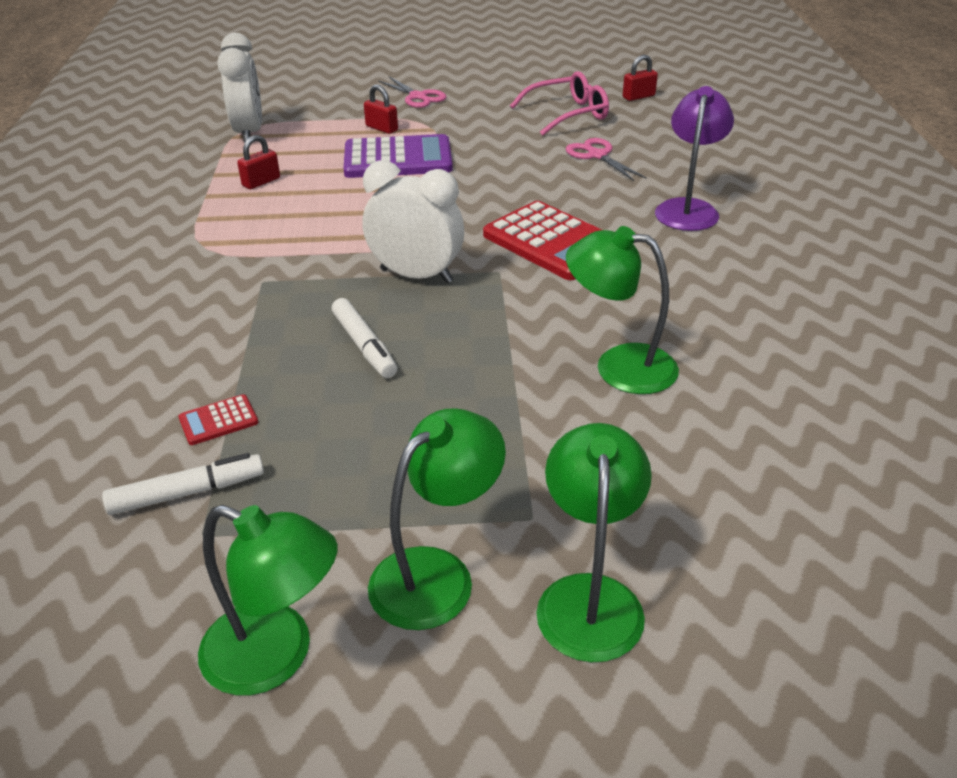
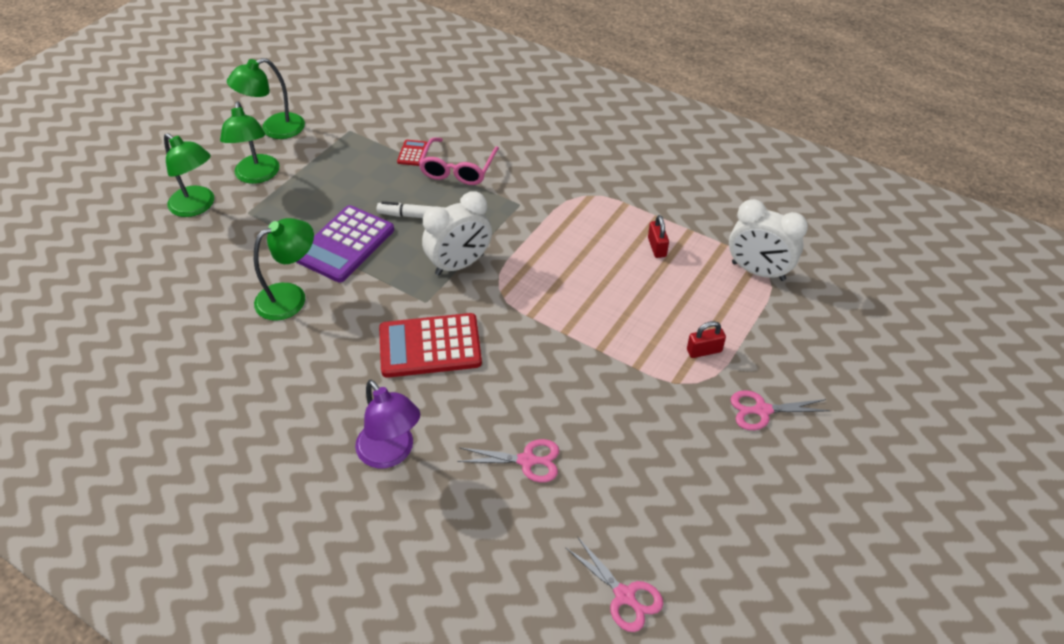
camera: 125 degrees right, 10 degrees up
(186, 493) = (377, 133): white marker -> none
(398, 159) = (633, 332): purple calculator -> purple calculator (345, 244)
(567, 114) = (629, 499): pink glasses -> pink glasses (458, 169)
(638, 97) = (624, 595): red padlock -> pink scissors

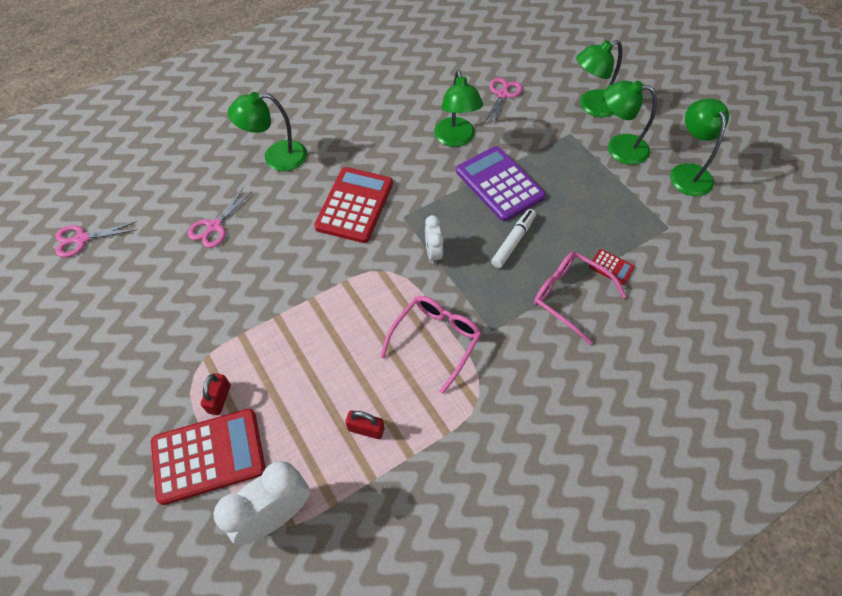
camera: 115 degrees right, 10 degrees up
(391, 453) = (276, 157): purple lamp -> green lamp
(459, 264) = (433, 253): white clock -> white clock, size x0.55
(552, 234) = (435, 341): none -> pink glasses
(752, 333) = (208, 456): none -> red calculator
(762, 410) = (131, 410): pink scissors -> pink scissors (502, 95)

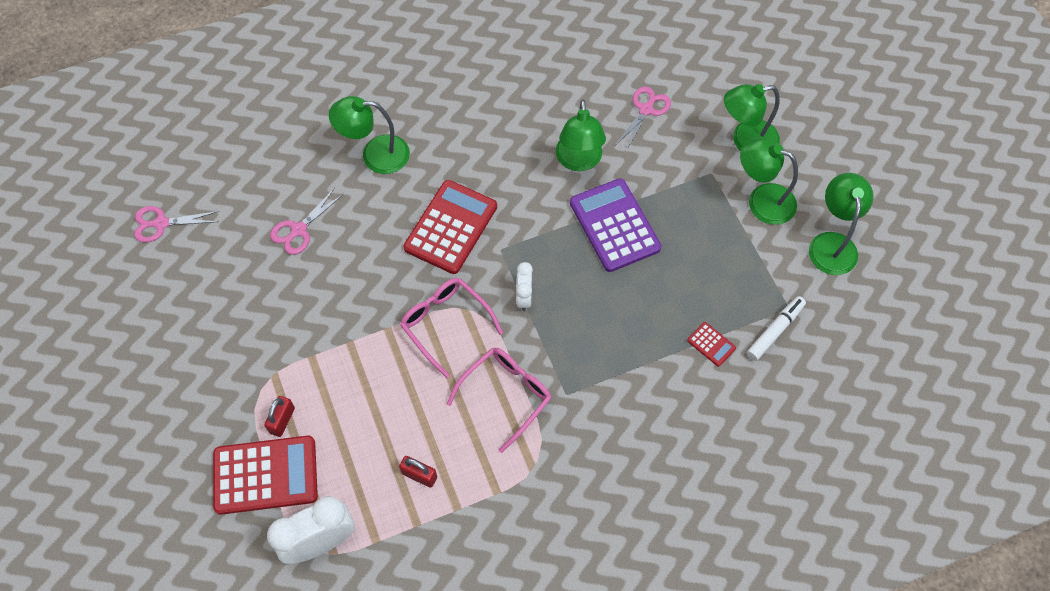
camera: 10 degrees right, 5 degrees up
(513, 242) = (612, 298): white marker -> white marker (774, 331)
(570, 297) = (657, 371): pink glasses -> pink glasses (446, 324)

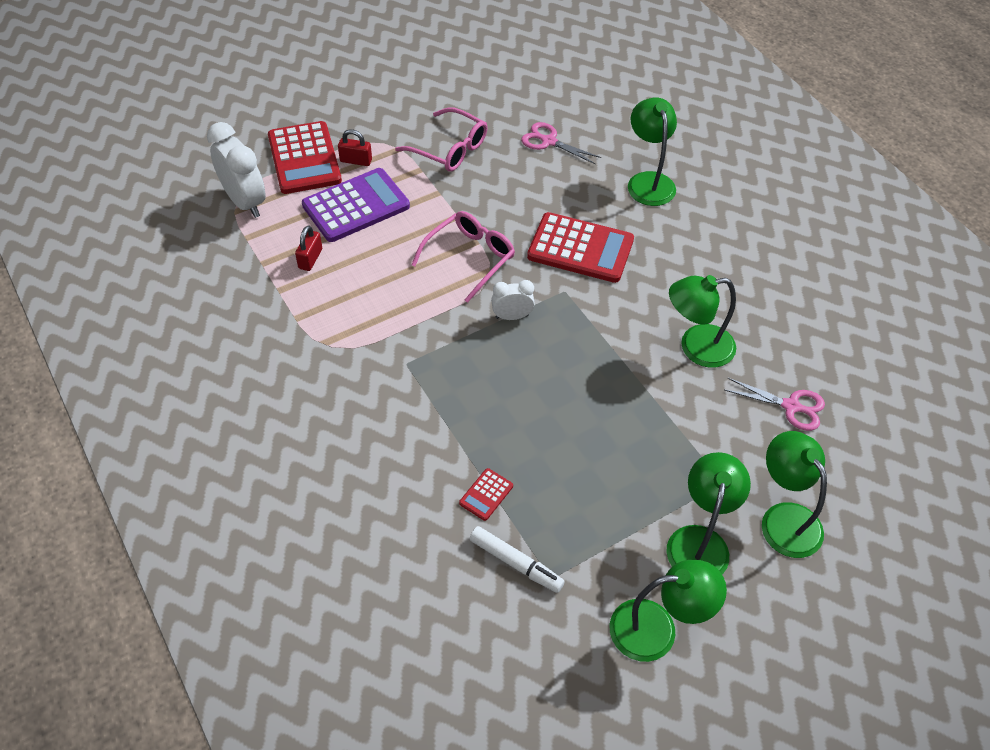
camera: 80 degrees right, 10 degrees down
(161, 223) = (533, 57): pink scissors -> none
(505, 396) = (398, 313): pink glasses -> pink glasses (449, 149)
(614, 225) = (620, 388): purple calculator -> purple calculator (356, 206)

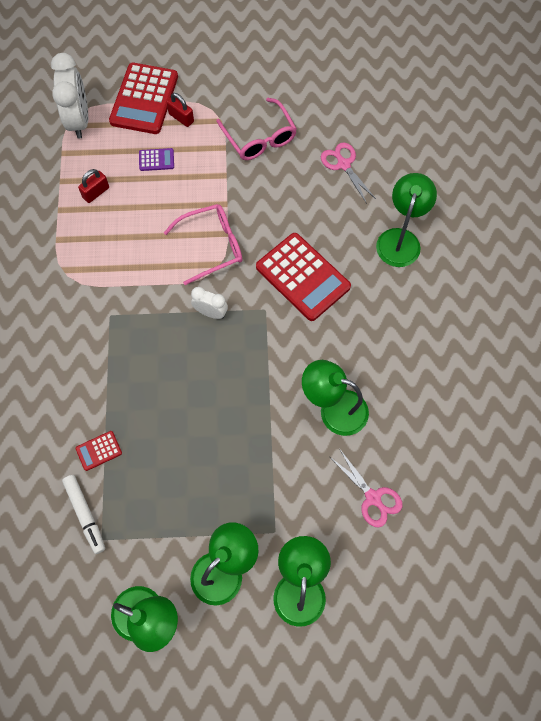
camera: 30 degrees right, 15 degrees up
(356, 206) = (156, 160): purple calculator -> purple calculator, size x0.44

